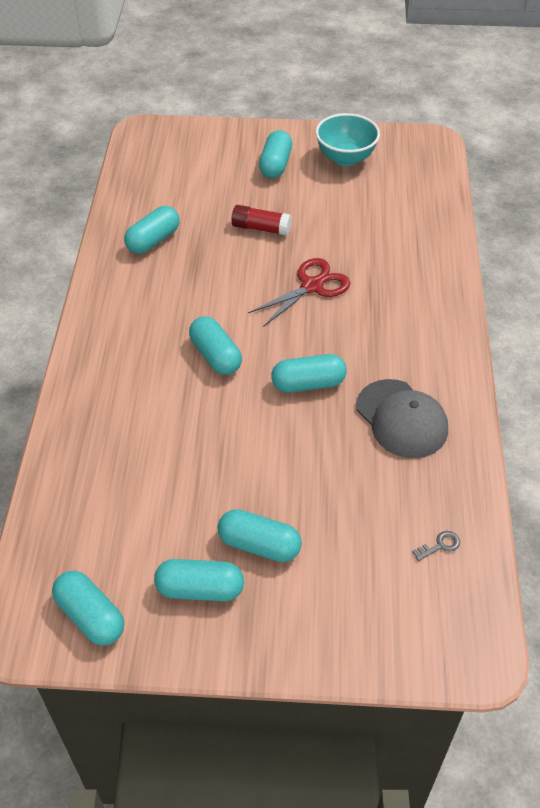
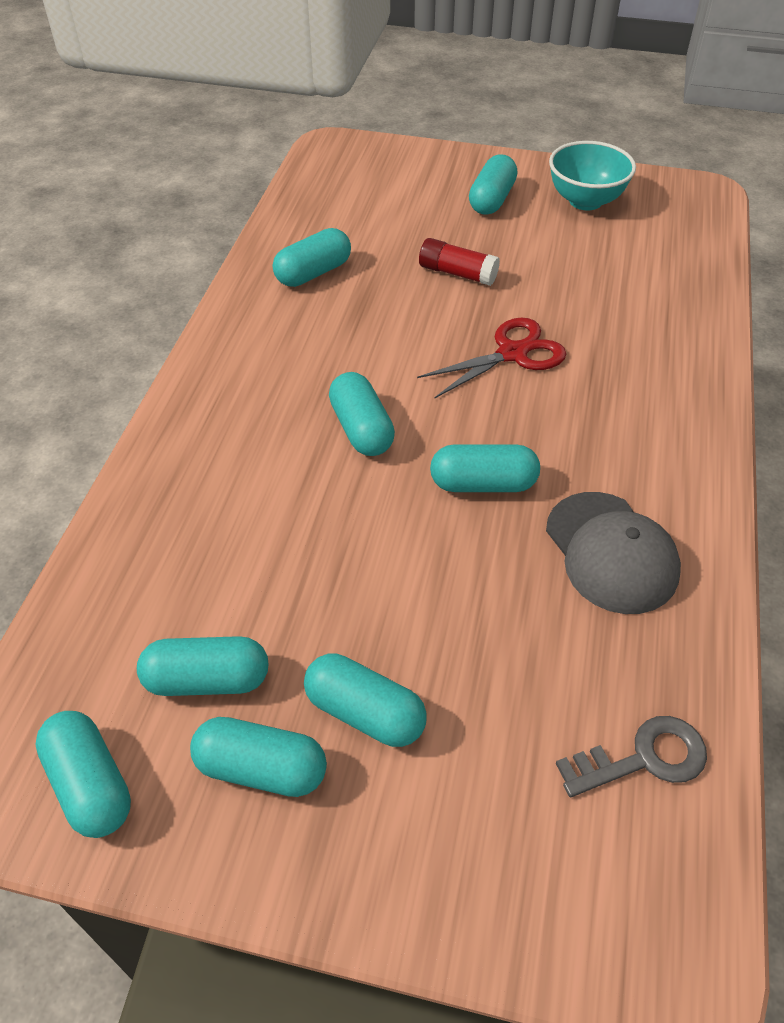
camera: 10 degrees right, 0 degrees up
(150, 540) = (207, 680): none -> turquoise capsule
(440, 545) = (643, 758): grey key -> grey key, size x1.91

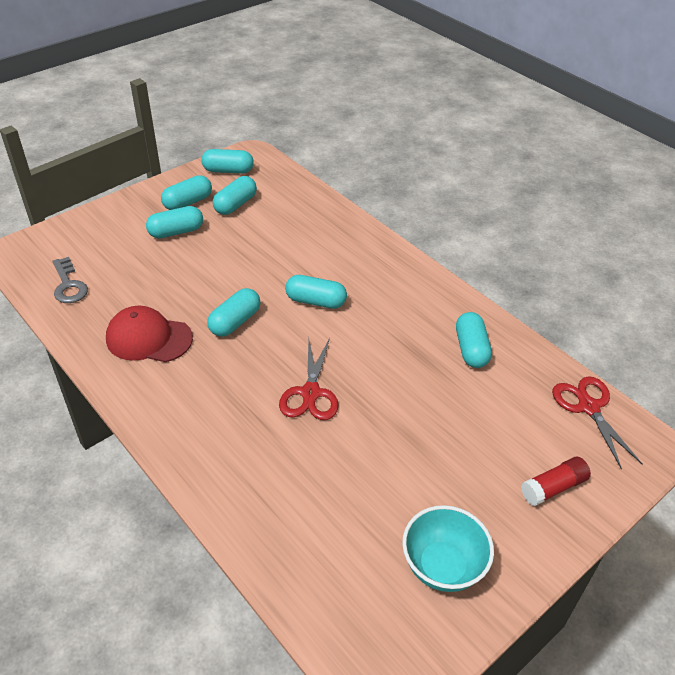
camera: 125 degrees right, 5 degrees down
(319, 183) = (588, 407): none -> red scissors
(457, 273) = (412, 417): red glue stick -> red glue stick (553, 487)
(492, 200) = (491, 499): turquoise capsule -> none
(611, 552) = (149, 338): grey cap -> red cap
(643, 758) = (68, 285): grey key -> grey key turned 45 degrees counterclockwise

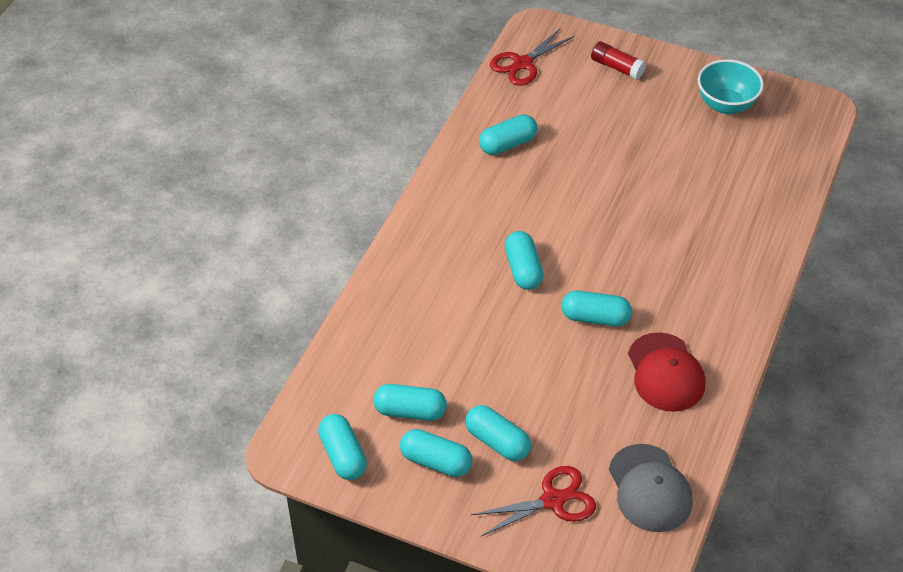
camera: 115 degrees left, 5 degrees up
(68, 285) = (650, 488): grey key -> grey cap
(310, 393) = (637, 227): red scissors -> red scissors (553, 500)

